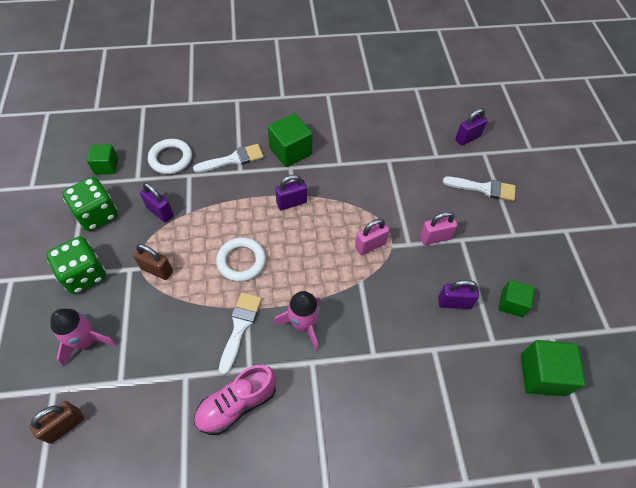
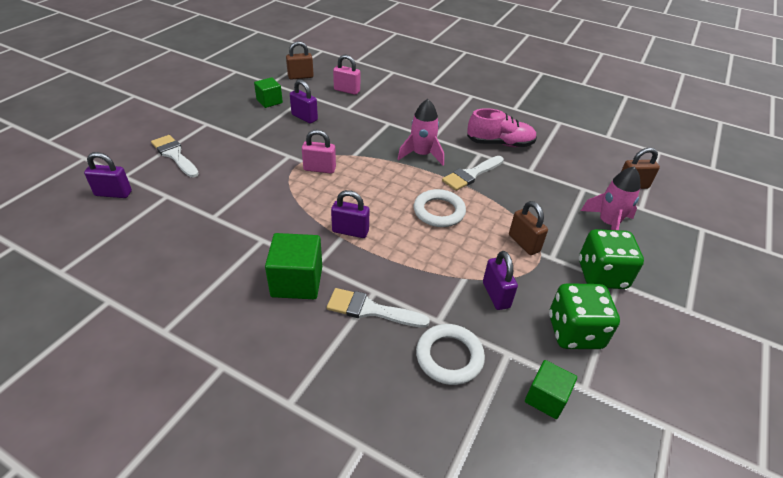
camera: 145 degrees left, 15 degrees down
(435, 238) = (264, 149): pink padlock -> pink padlock (347, 90)
(542, 374) = (300, 77): green cube -> brown padlock

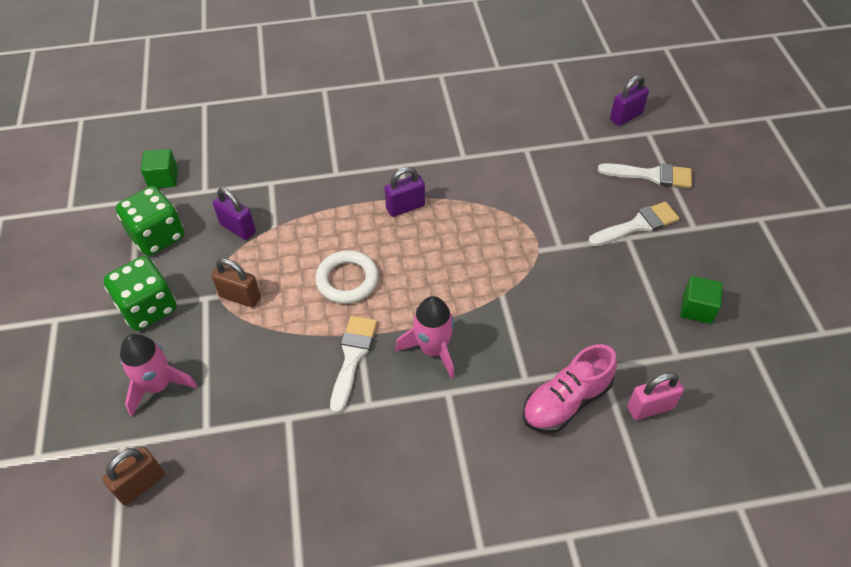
camera: 145 degrees right, 10 degrees up
(297, 281) = (399, 146): green cube -> none
(300, 77) = (742, 389): brown padlock -> none
(304, 117) = (623, 312): purple padlock -> none
(319, 169) = (510, 251): pink padlock -> none
(371, 310) = (326, 160): white brush -> white brush (637, 225)
(449, 357) = (245, 164): white ring -> none
(500, 143) = (356, 446): pink shoe -> pink shoe (566, 401)

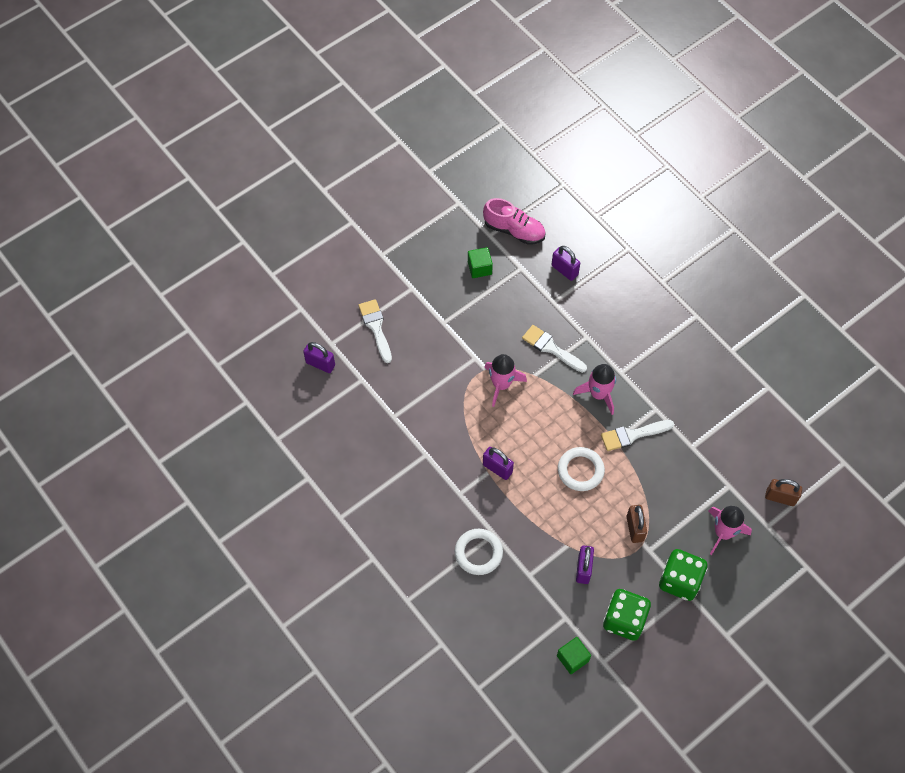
camera: 120 degrees left, 10 degrees up
(326, 154) = (478, 553): none -> white ring
(508, 256) = (501, 384): none -> pink rocket
(566, 401) = (587, 311): pink shoe -> pink shoe (514, 230)
(637, 225) = (429, 320): white brush -> white brush (551, 348)
(650, 407) = (564, 270): pink padlock -> purple padlock

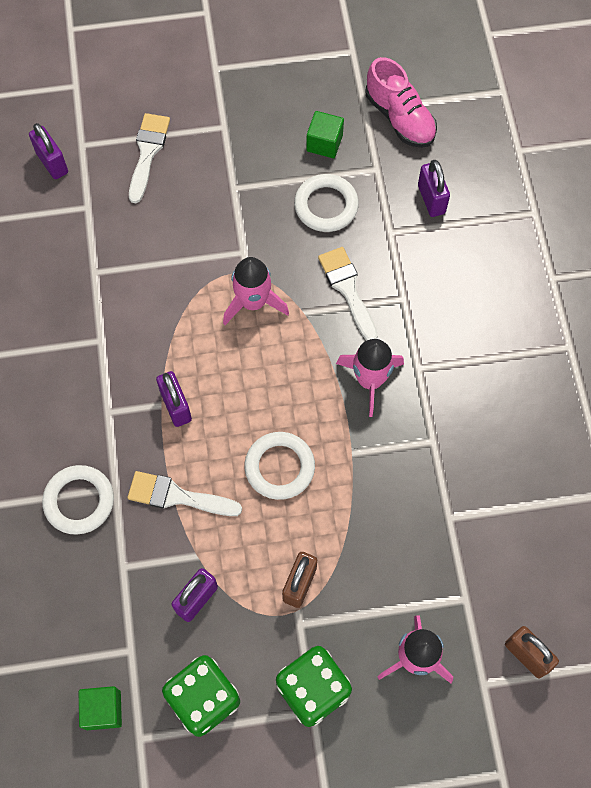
camera: 30 degrees right, 5 degrees up
(506, 305) = (326, 206): none -> white ring
(632, 435) = (379, 458): white brush -> white brush (177, 496)

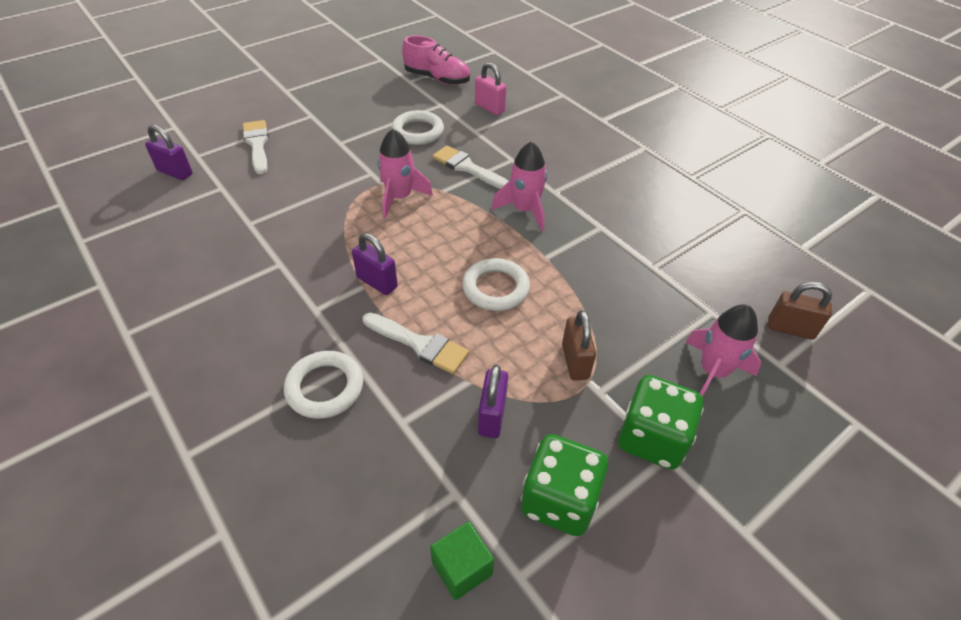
camera: 30 degrees left, 20 degrees down
(177, 496) = (419, 344): white brush -> white brush turned 135 degrees counterclockwise
(324, 143) = (393, 103): green cube -> none
(431, 199) = (489, 108): purple padlock -> pink padlock

